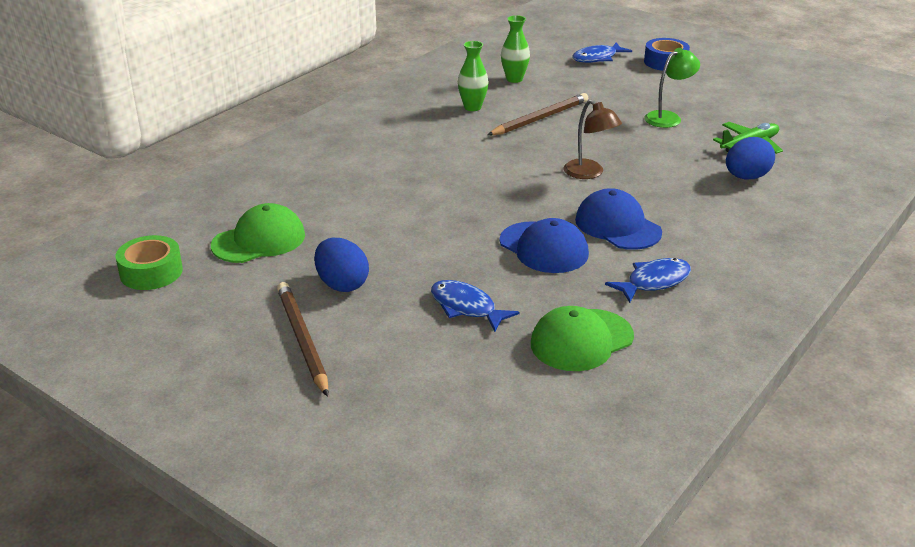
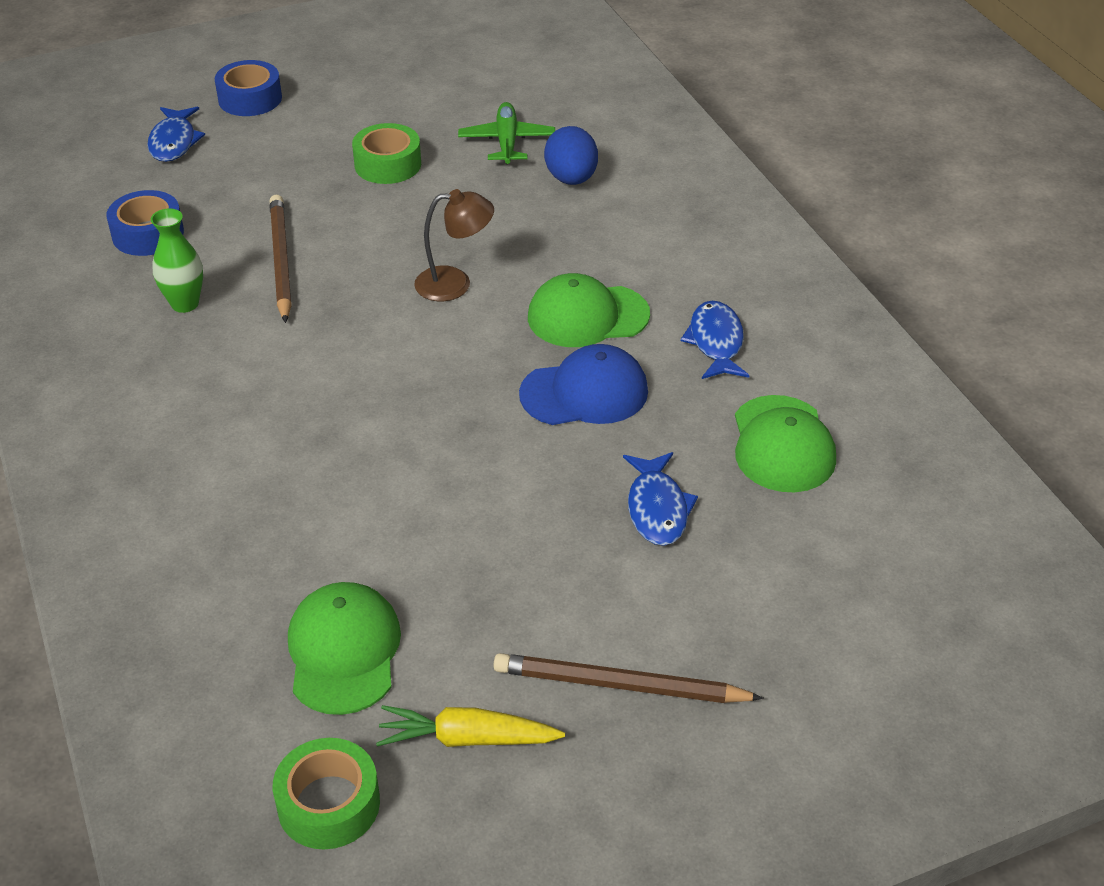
camera: 60 degrees left, 10 degrees up
(223, 299) = (467, 739): none -> yellow carrot
(342, 284) = (523, 602): blue egg -> none
(466, 307) = (657, 508): blue fish -> blue fish turned 75 degrees counterclockwise
(514, 79) = (148, 234): green vase -> blue tape
(617, 226) = (587, 316): blue cap -> green cap
(668, 117) = (388, 164): green lamp -> green tape

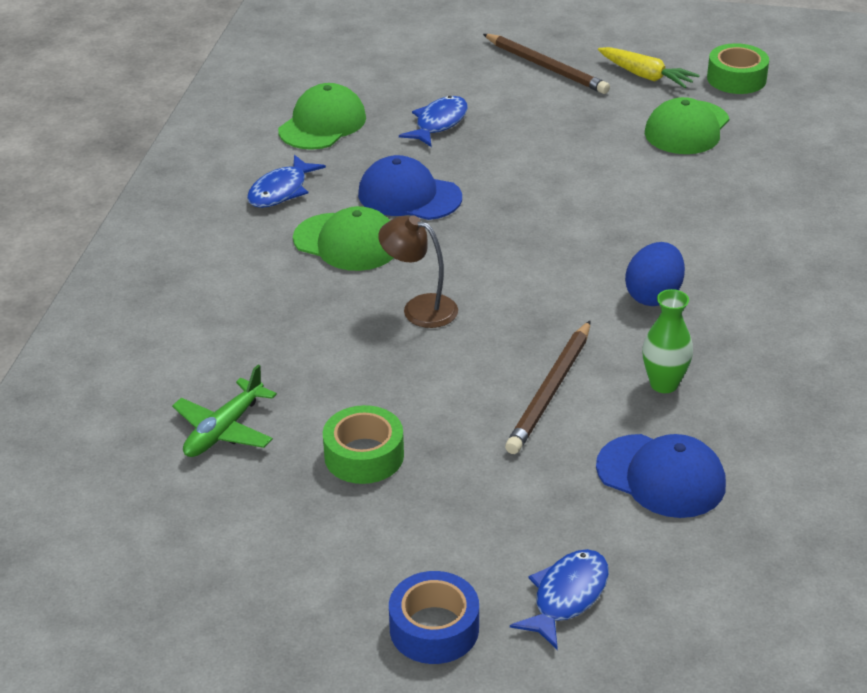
camera: 145 degrees left, 5 degrees down
(148, 234) = (661, 476): blue tape -> blue cap
(571, 179) = (216, 362): blue egg -> blue egg (653, 296)

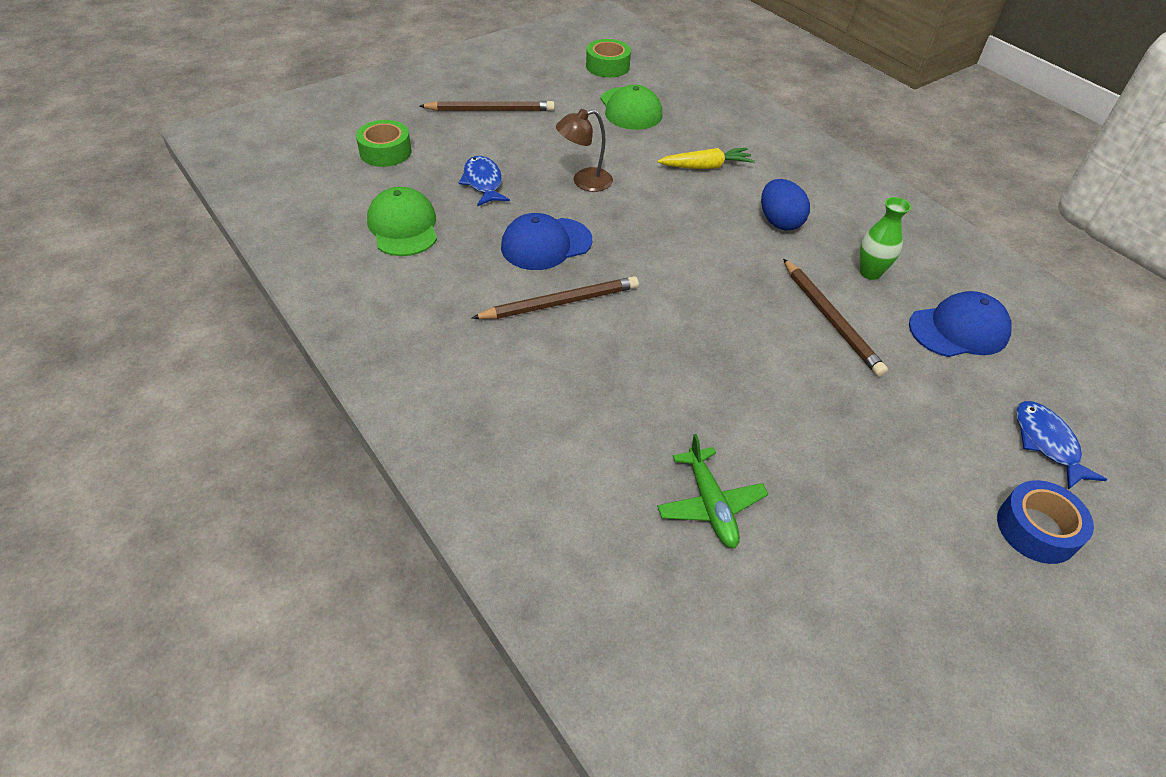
camera: 50 degrees left, 10 degrees up
(281, 191) = (453, 294): blue fish -> none
(346, 242) = (560, 303): green cap -> brown pencil
(364, 455) = (815, 447): green tape -> green tape (385, 152)
(420, 308) = (678, 318): brown lamp -> brown lamp (584, 182)
(646, 76) = (557, 88): yellow carrot -> yellow carrot (706, 167)

